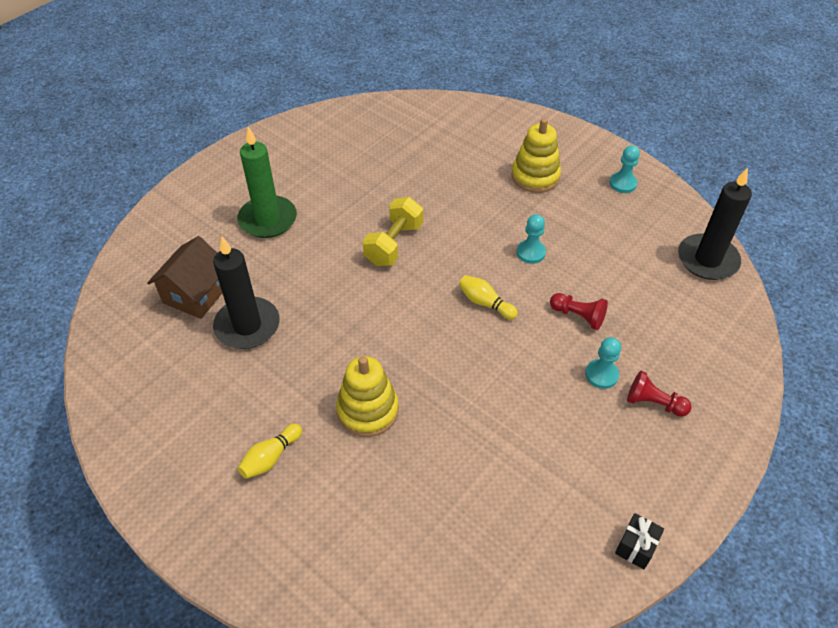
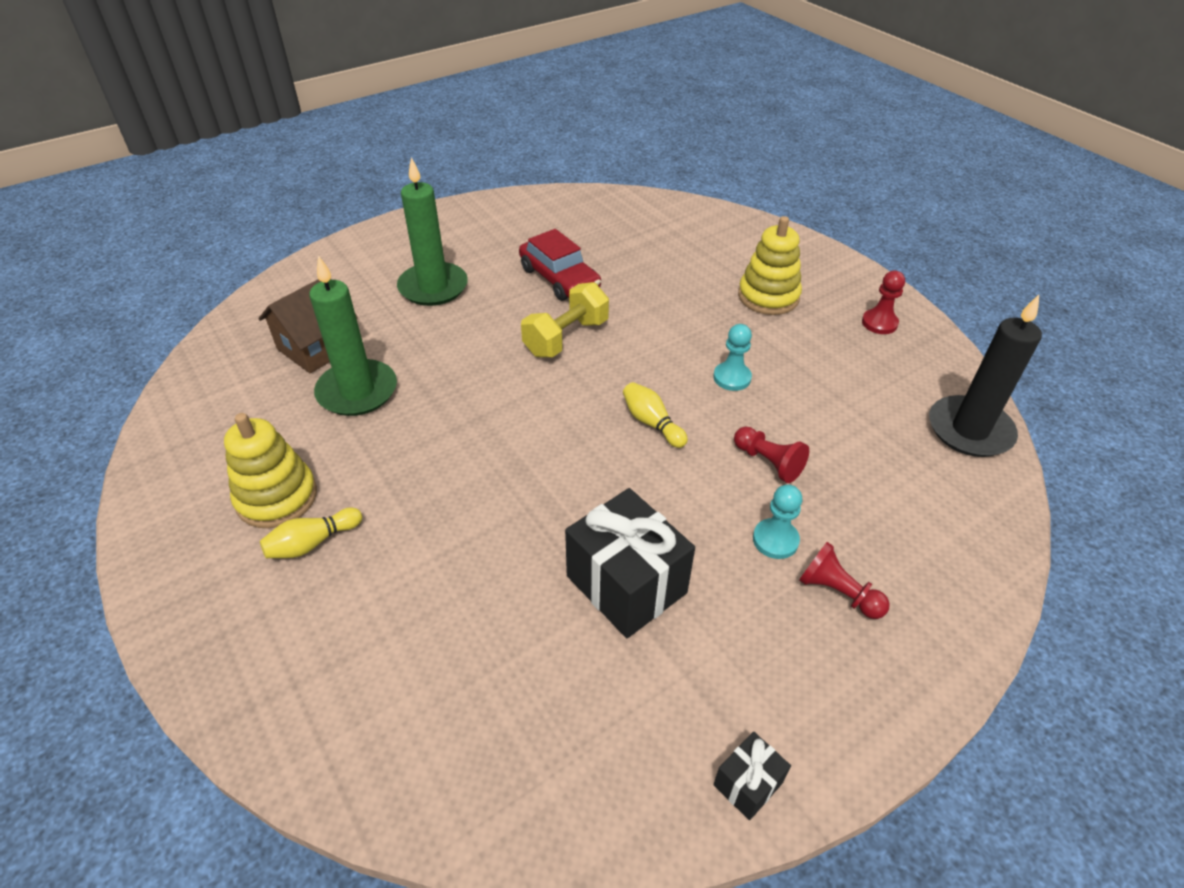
camera: 15 degrees right, 5 degrees down
(247, 326) = (357, 391): black candle -> green candle
(368, 191) = (559, 278): none -> red car
(368, 410) = (454, 515): yellow stacking toy -> yellow stacking toy (277, 497)
(511, 432) = (626, 584): none -> black gift
(623, 183) = (879, 323): turquoise pawn -> red pawn

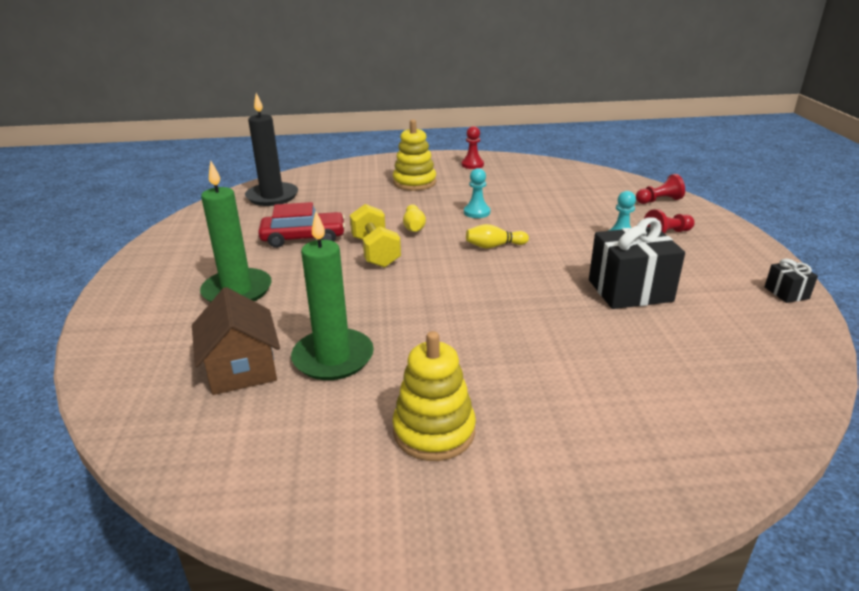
camera: 60 degrees left, 15 degrees down
(312, 543) = (507, 419): yellow bowling pin -> yellow bowling pin (414, 227)
(768, 462) = (558, 223): red pawn -> red pawn (659, 201)
(969, 430) = (574, 172): black candle -> black candle (272, 196)

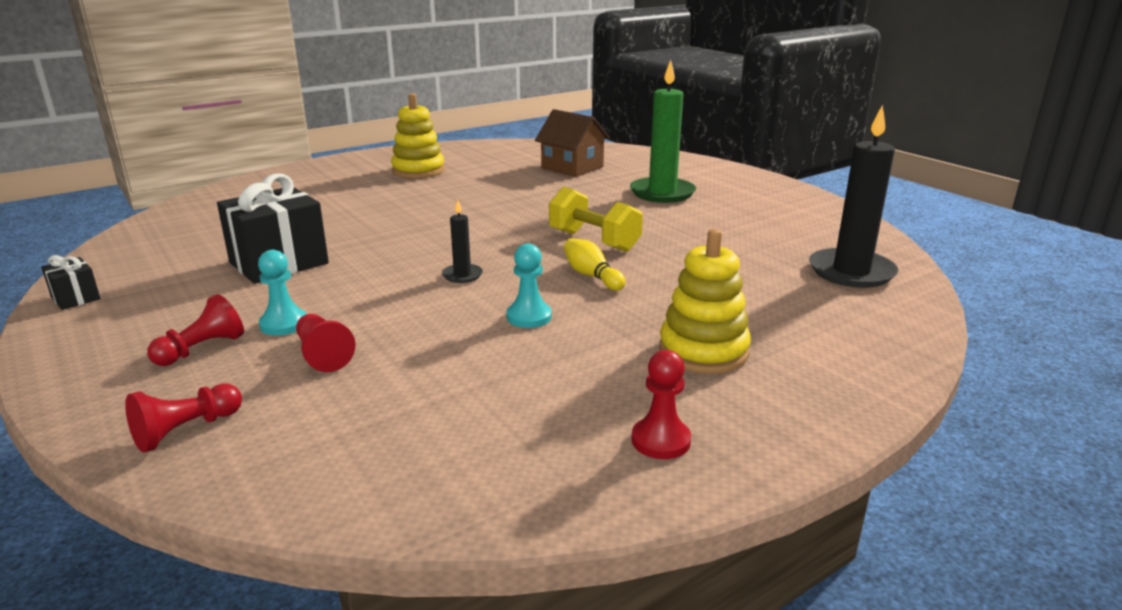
camera: 150 degrees right, 5 degrees down
(303, 238) = (696, 237): red car -> none
(333, 358) = (520, 180): green candle -> none
(494, 246) = (462, 275): yellow bowling pin -> black candle
(597, 217) = (323, 354): none -> red pawn

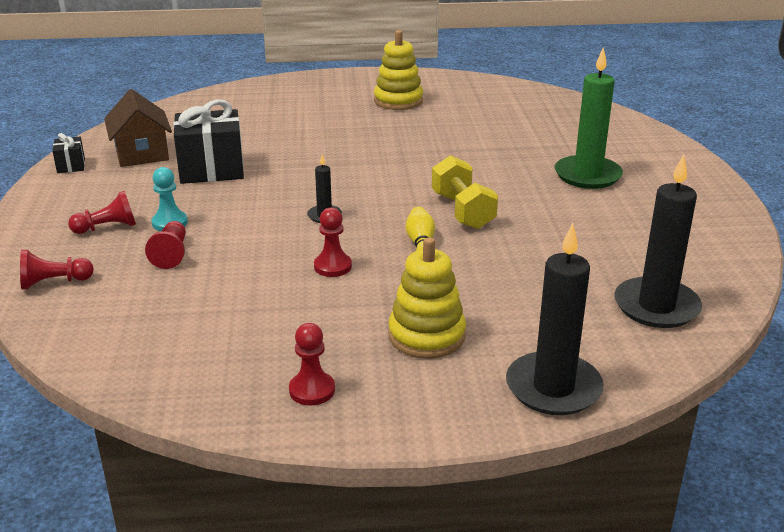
camera: 30 degrees right, 5 degrees up
(529, 317) = (332, 266): turquoise pawn -> red pawn
(572, 167) = (537, 126): brown house -> brown house (142, 154)
(870, 359) = (553, 388): none -> black candle

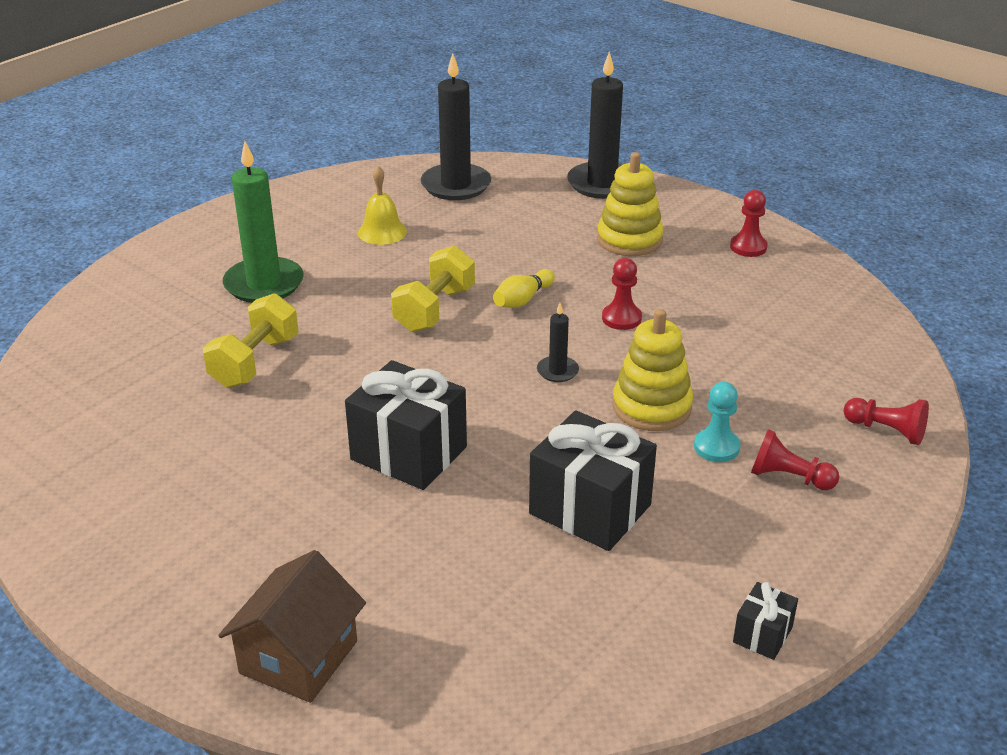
camera: 135 degrees left, 5 degrees up
(142, 154) = (645, 602): brown house -> brown house (298, 657)
(171, 254) = (749, 405): red pawn -> none
(340, 150) = (408, 453): none -> black gift
(398, 101) = (191, 505): yellow stacking toy -> yellow stacking toy (651, 407)
(495, 145) = (255, 362): none -> yellow dumbbell
(608, 239) = (382, 232): none -> yellow bell

